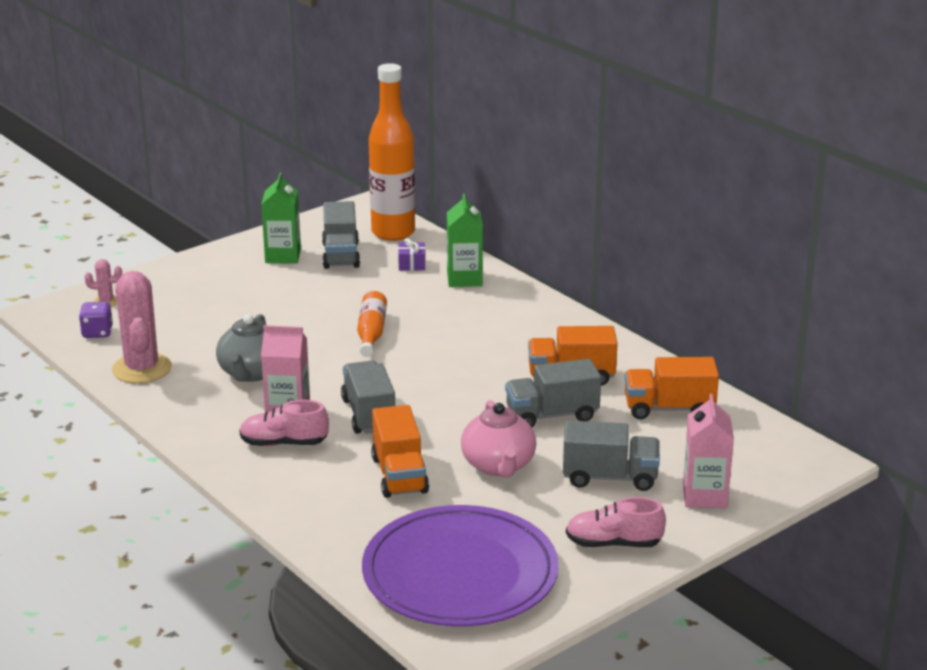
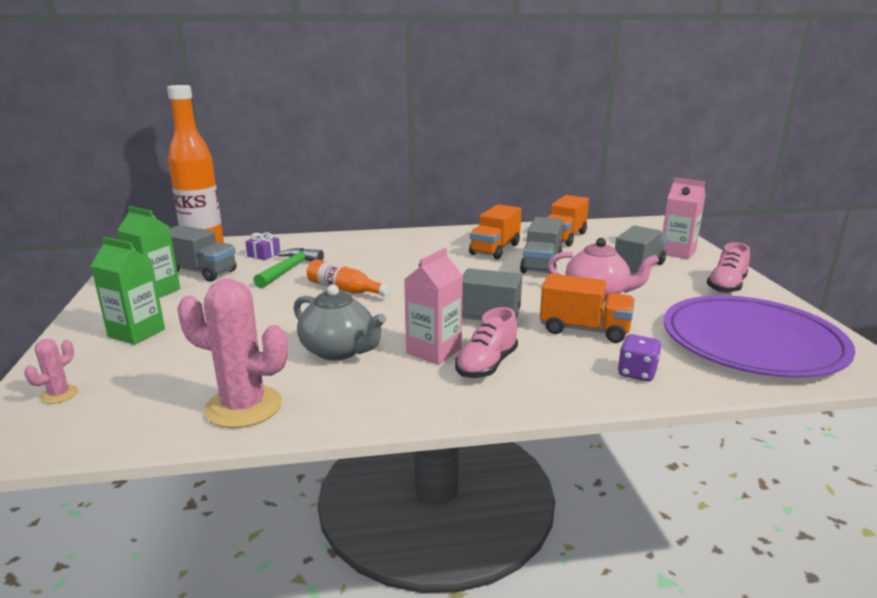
camera: 60 degrees left, 5 degrees down
(97, 333) = (117, 417): purple dice -> purple dice (637, 373)
(389, 291) = (289, 270): none -> green hammer
(464, 279) = (315, 246): green carton -> green carton (136, 333)

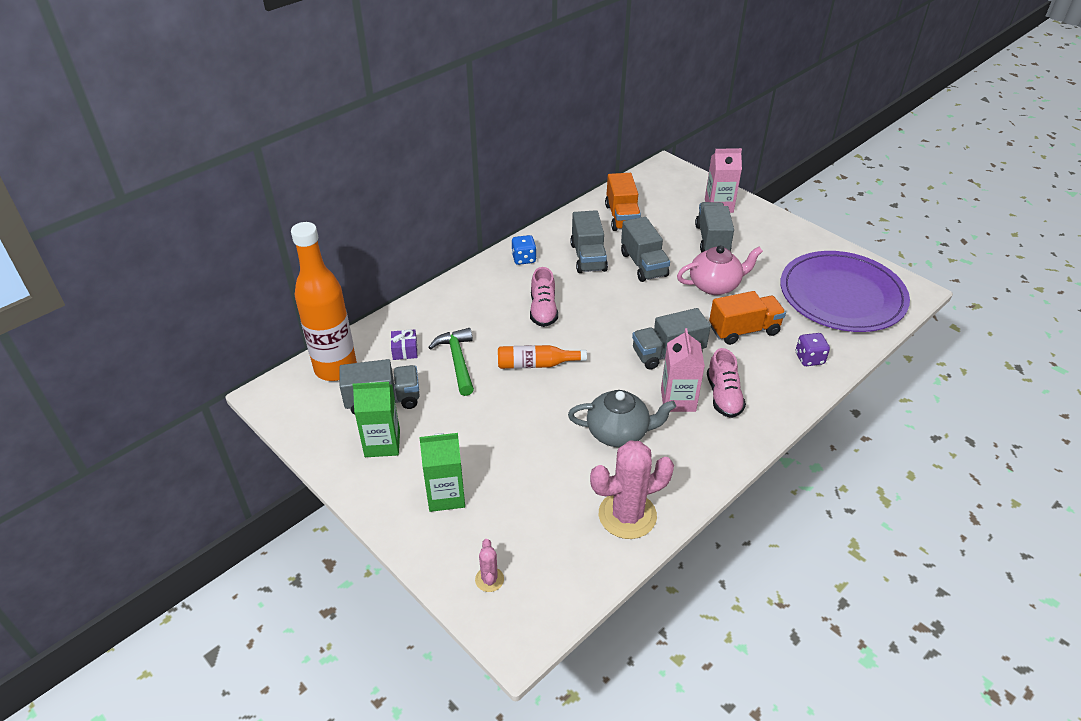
camera: 35 degrees left, 20 degrees up
(438, 237) = (524, 259): none -> blue dice
(495, 249) = (588, 257): orange truck -> grey truck
(726, 286) = (782, 238): pink shoe -> pink shoe (543, 310)

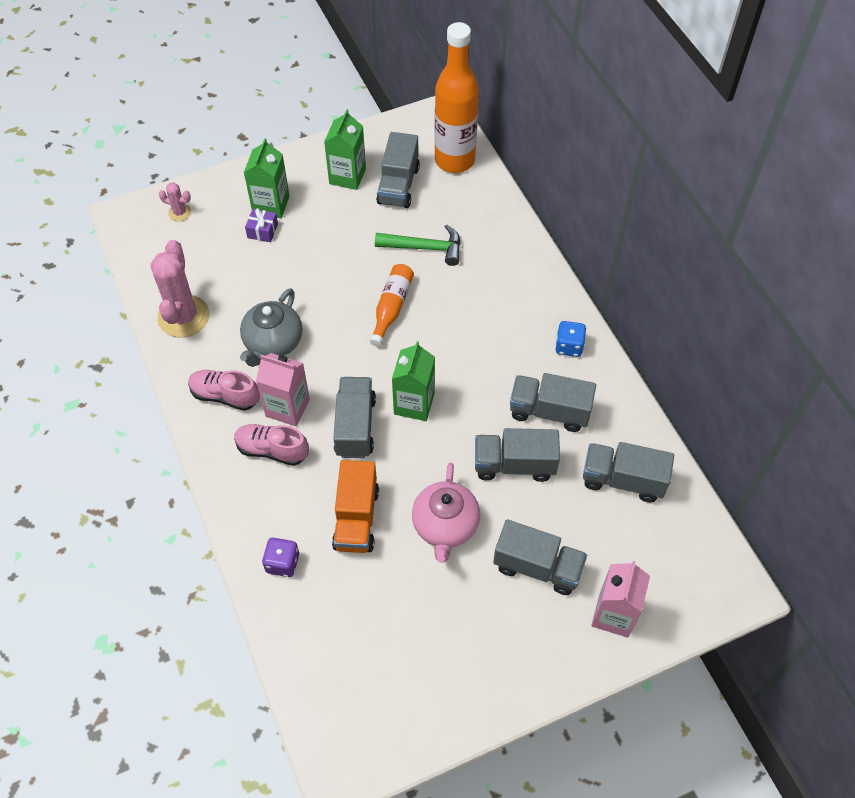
camera: 110 degrees right, 15 degrees up
(405, 350) = (457, 212): purple gift -> purple gift (262, 231)
(543, 310) = (470, 337): pink shoe -> pink shoe (225, 396)
(622, 217) = (623, 480): orange truck -> grey truck
(625, 326) = (414, 403): none -> green carton
(842, 295) = (367, 667): purple plate -> none

